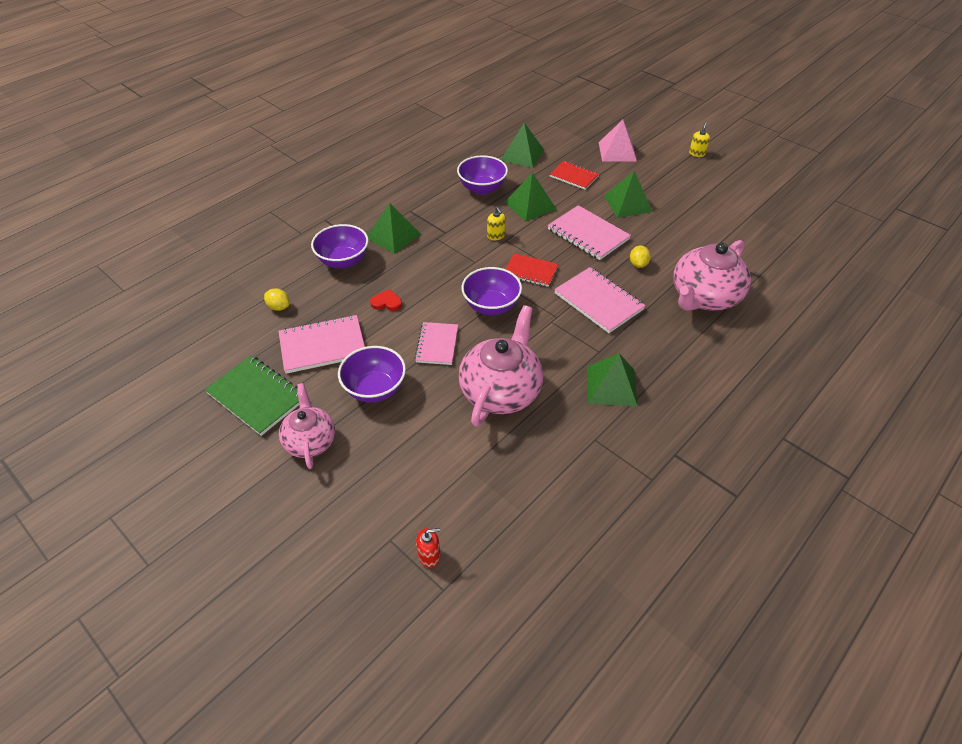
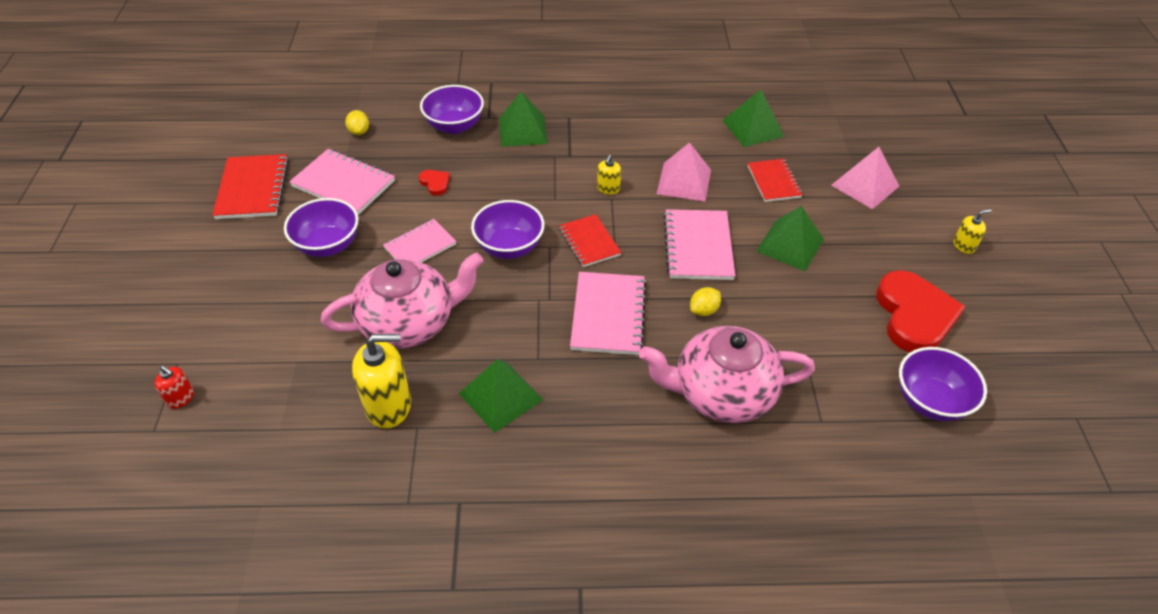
camera: 45 degrees right, 0 degrees up
(257, 396) = (253, 189): green notebook -> red notebook
(310, 441) = (236, 248): pink teapot -> none
(482, 188) = (663, 137): purple bowl -> purple bowl (930, 401)
(530, 205) = (684, 181): green pyramid -> pink pyramid
(562, 442) = (388, 405): none -> yellow soap dispenser
(724, 200) = (914, 315): none -> red heart

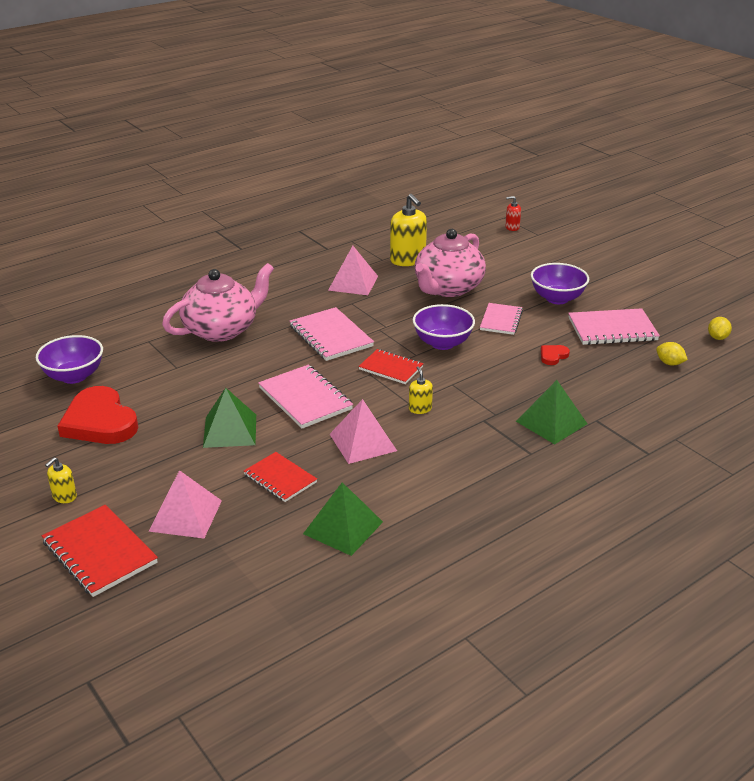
camera: 145 degrees right, 15 degrees down
(253, 189) = (660, 303): red notebook -> red notebook (99, 552)
(388, 405) = (408, 260): yellow soap dispenser -> yellow soap dispenser turned 75 degrees counterclockwise
(435, 183) = (553, 356): red heart -> red heart turned 120 degrees clockwise
(454, 126) = (610, 400): purple bowl -> none
(500, 396) = (353, 283): green pyramid -> pink pyramid
(704, 310) = (267, 363): yellow lemon -> yellow lemon (717, 337)

